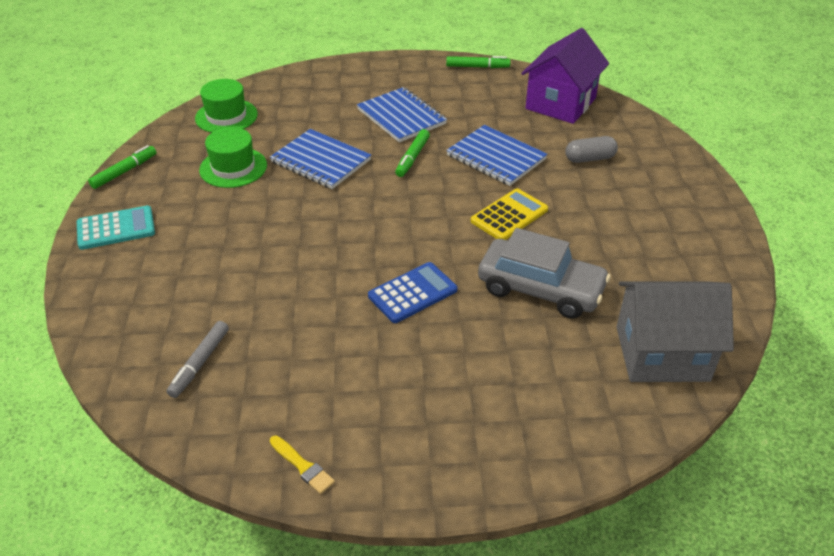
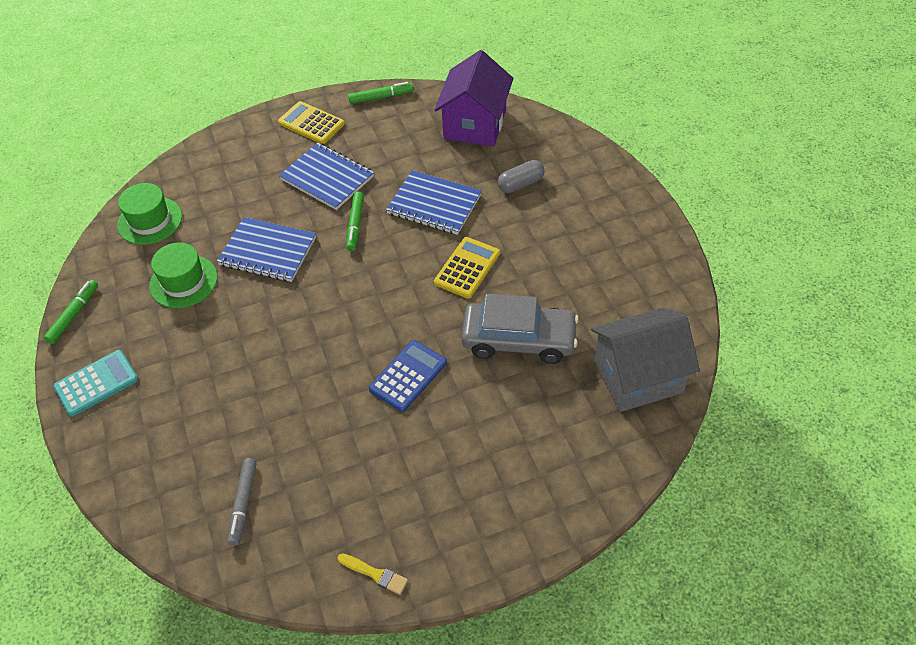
camera: 15 degrees left, 10 degrees up
(404, 74) = (311, 123): none -> yellow calculator

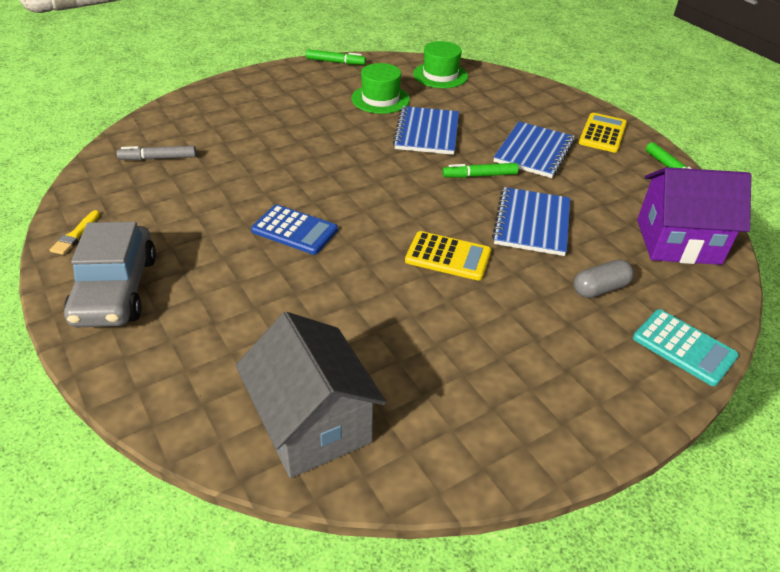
camera: 75 degrees right, 10 degrees down
(96, 383) = (273, 81): turquoise calculator -> turquoise calculator (684, 347)
(519, 340) = (354, 306): grey car -> grey car (116, 290)
(520, 184) = (600, 288): grey capsule -> grey capsule turned 75 degrees counterclockwise

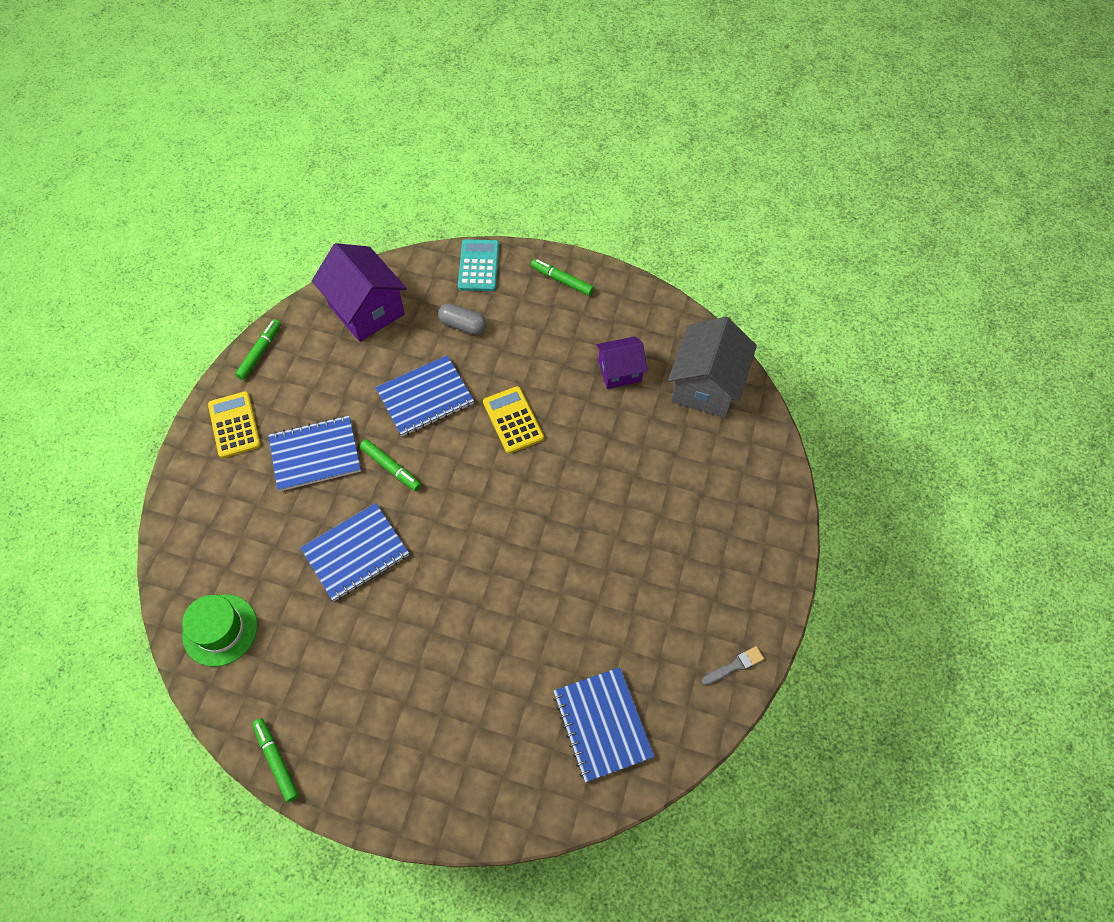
camera: 130 degrees left, 20 degrees up
(75, 235) = (735, 666): yellow brush -> grey brush
(116, 290) = (741, 575): grey car -> none
(159, 158) = (602, 724): grey marker -> blue notebook
(294, 230) = (580, 530): blue calculator -> none
(380, 99) = (325, 642): green hat -> none
(417, 364) = (620, 371): none -> purple house
(600, 404) = (562, 280): none -> green marker
(602, 133) = (234, 425): yellow calculator -> yellow calculator turned 90 degrees clockwise

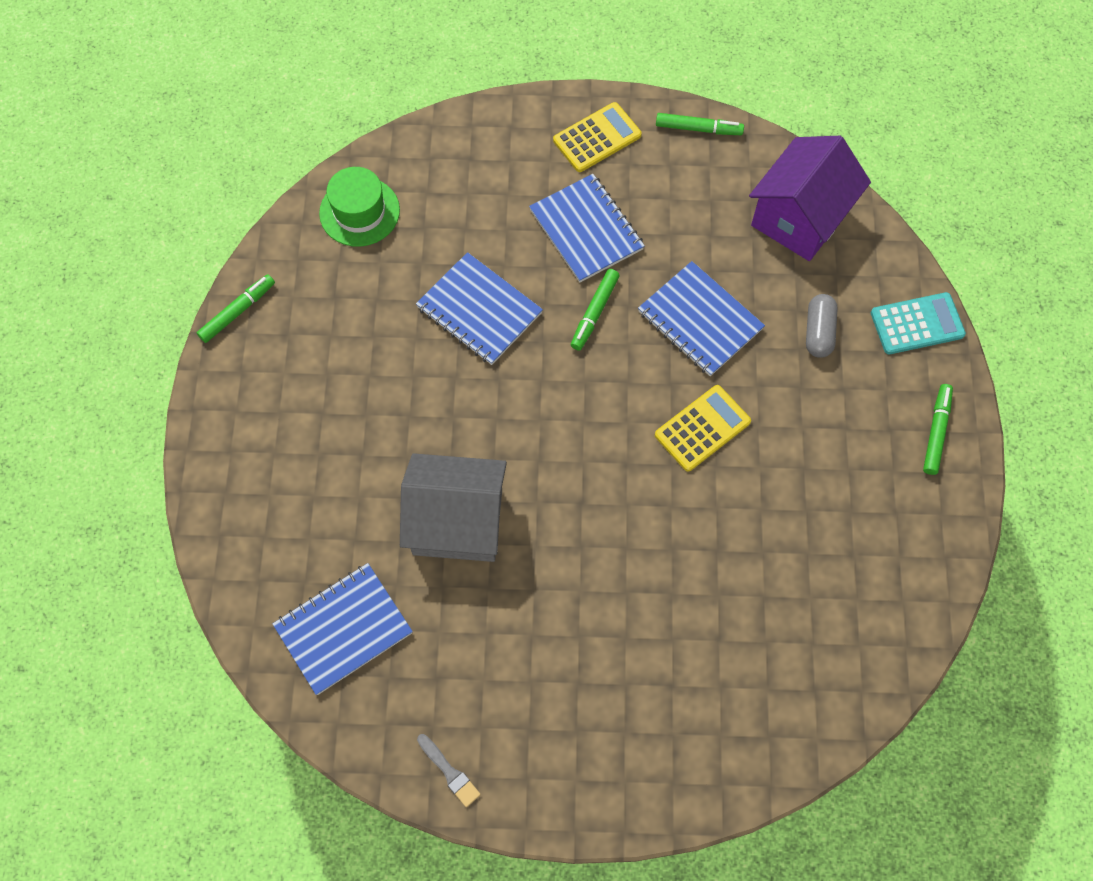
camera: 75 degrees right, 5 degrees up
(620, 371) = (820, 540): purple house -> none
(706, 385) = (839, 659): grey house -> grey house (458, 522)

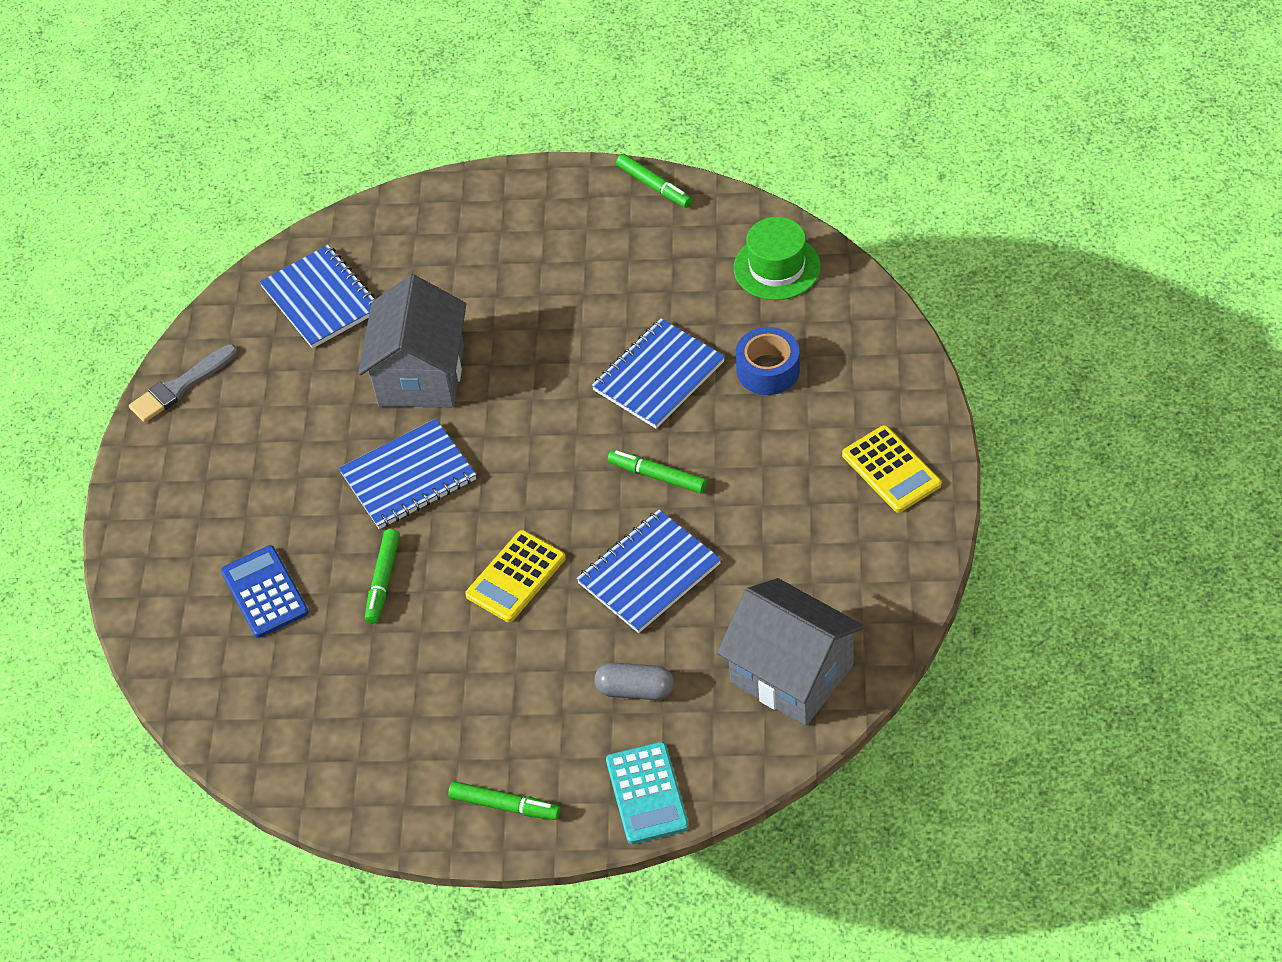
camera: 95 degrees right, 15 degrees down
(449, 772) = (180, 386): grey brush -> grey brush, size x1.55
(481, 223) = (768, 370): none -> blue tape
(586, 230) = (764, 464): blue notebook -> blue notebook (408, 477)
(698, 128) = (914, 569): green marker -> green marker (383, 580)
(702, 428) = (516, 577): yellow calculator -> yellow calculator turned 75 degrees clockwise
(718, 656) = (264, 592): none -> blue calculator
(799, 218) = (791, 674): purple house -> grey house

